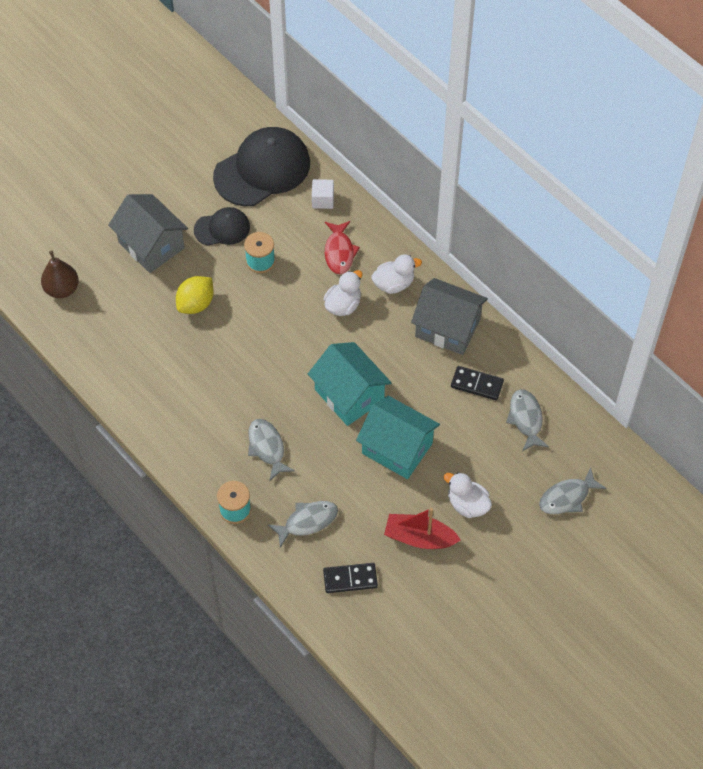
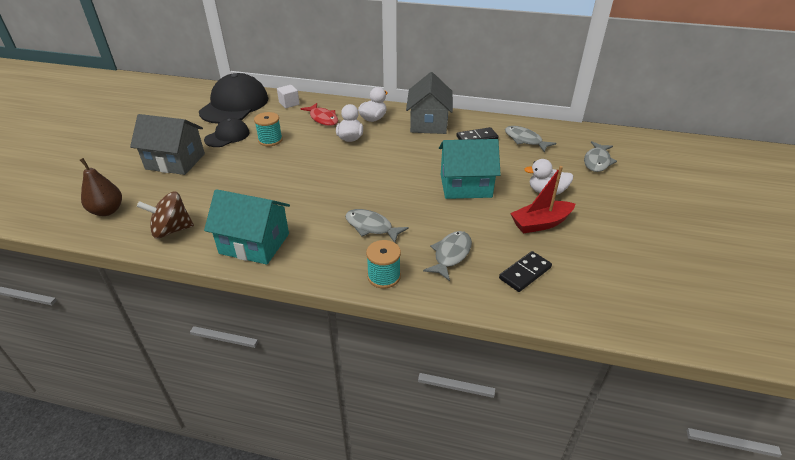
camera: 35 degrees left, 20 degrees down
(102, 348) = (171, 230): none -> brown spinning top
(196, 304) = (238, 176): yellow lemon -> none
(349, 395) = (401, 175): turquoise house -> turquoise house (254, 243)
(447, 328) = (428, 123): grey house -> grey house turned 75 degrees counterclockwise

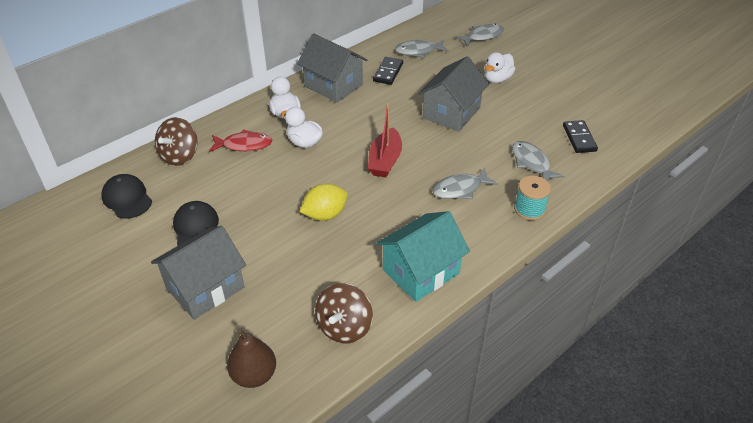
camera: 55 degrees left, 5 degrees up
(234, 105) = (127, 198): black cap -> black cap, size x0.54
(270, 140) = (244, 198): turquoise spool -> none
(281, 176) = (325, 214): none -> yellow lemon
(289, 103) = (180, 156): white cube -> brown spinning top
(465, 186) = (451, 113): turquoise house -> grey house
(540, 223) = (531, 102): red boat -> red boat (385, 160)
(597, 161) = (482, 36): grey fish -> grey fish turned 90 degrees counterclockwise

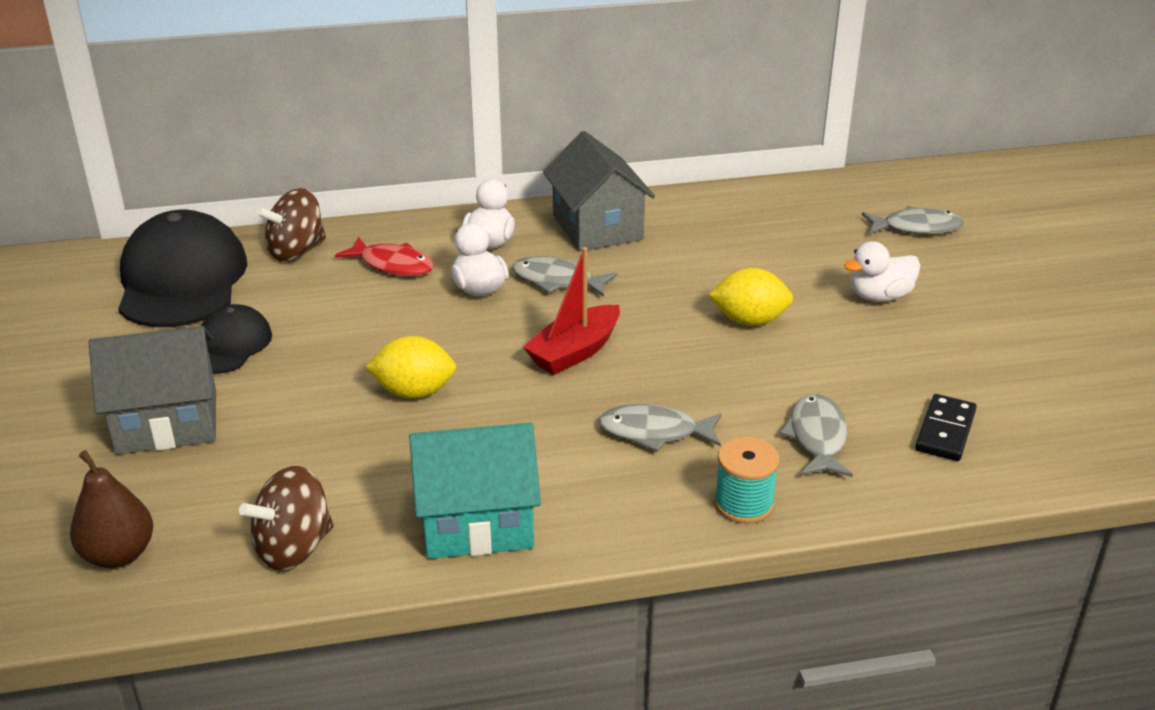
camera: 30 degrees right, 10 degrees down
(127, 198) = (182, 280): black cap -> black cap, size x1.85
(388, 72) = (701, 234): black domino -> none
(418, 51) = (781, 219): grey fish -> grey fish (557, 281)
(451, 113) = (749, 321): grey house -> yellow lemon

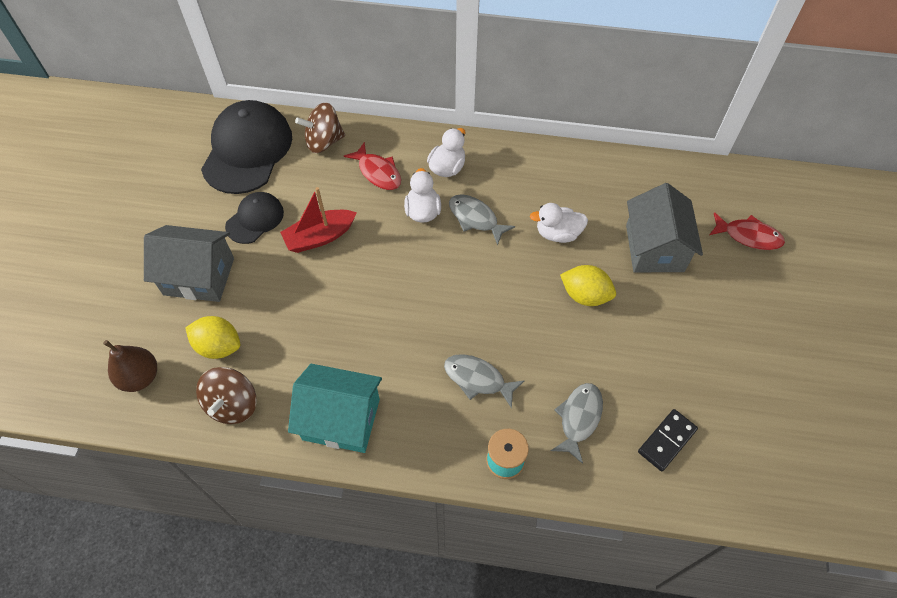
camera: 20 degrees right, 25 degrees up
(293, 548) = (232, 404): brown spinning top -> brown spinning top turned 60 degrees counterclockwise
(414, 392) = (347, 295): yellow lemon -> yellow lemon (218, 346)
(574, 352) = (458, 290): red boat -> red boat (319, 237)
(597, 227) = (524, 172): grey house -> grey house (654, 248)
(880, 296) = (686, 299): white duck -> white duck (558, 233)
(916, 228) = (748, 236): grey fish -> red fish

